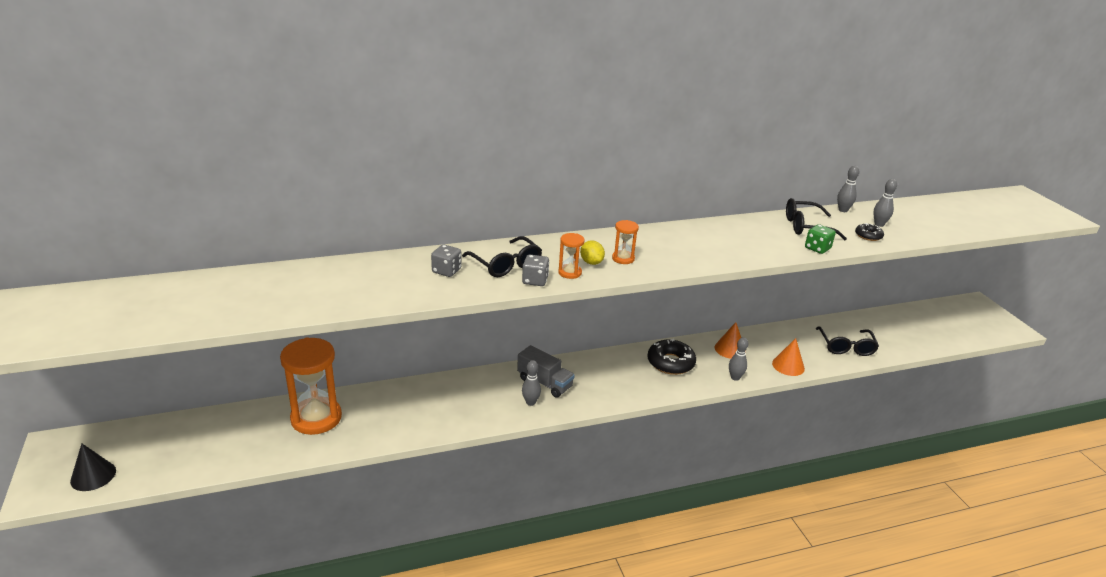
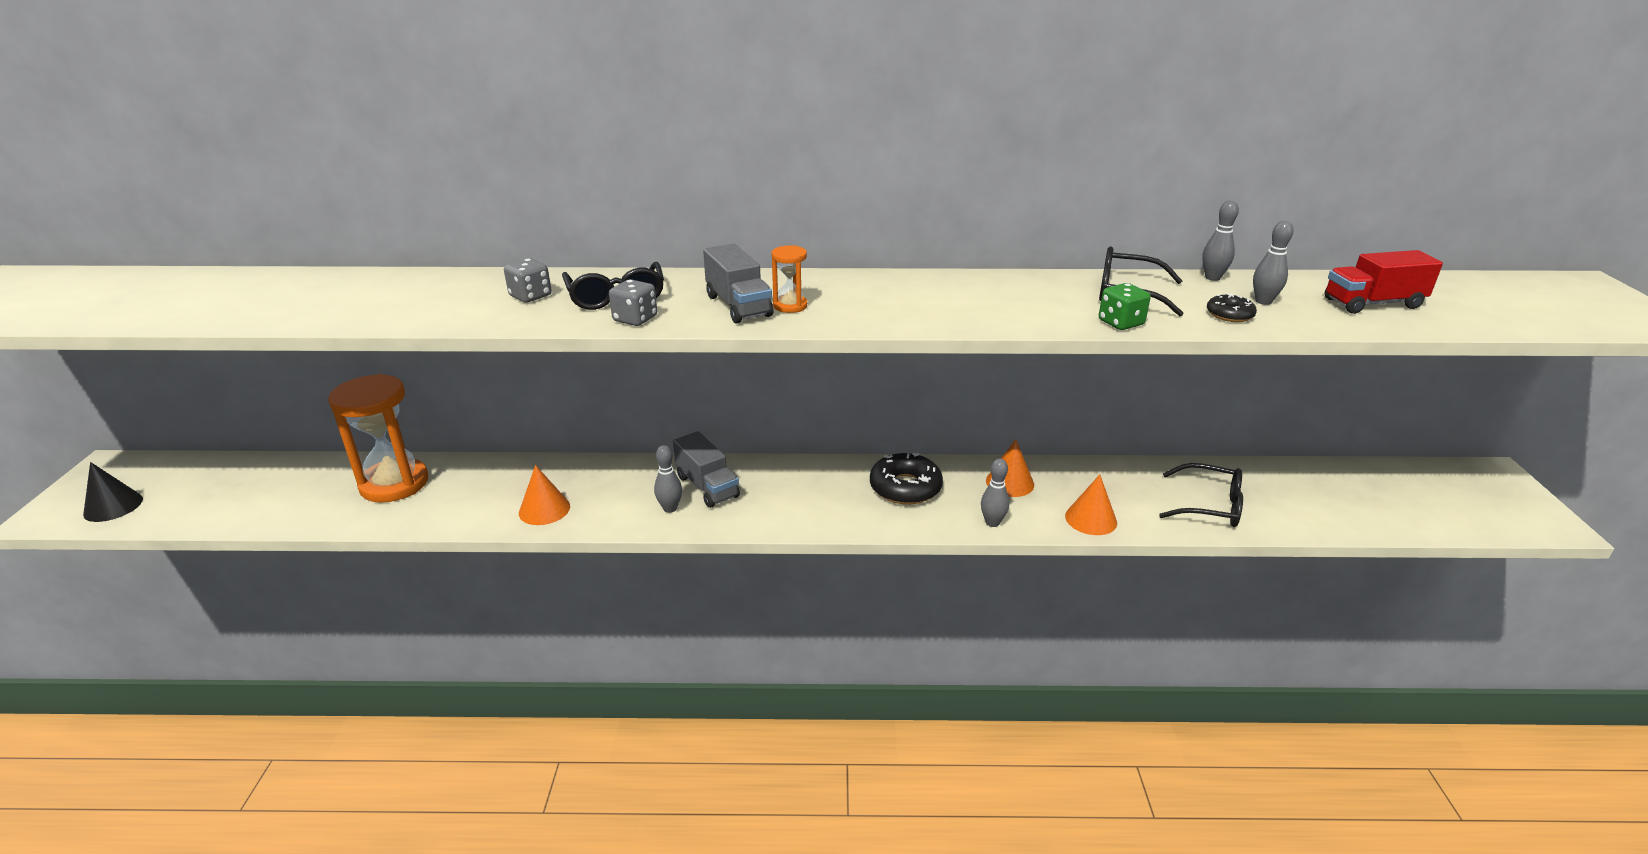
camera: 20 degrees right, 0 degrees up
(444, 418) = (544, 509): none -> orange cone
(570, 273) = (694, 315): orange hourglass -> none
(591, 262) = (738, 306): yellow lemon -> grey truck
(846, 346) = (1208, 506): black glasses -> black glasses turned 90 degrees counterclockwise
(932, 220) = (1372, 303): none -> red truck

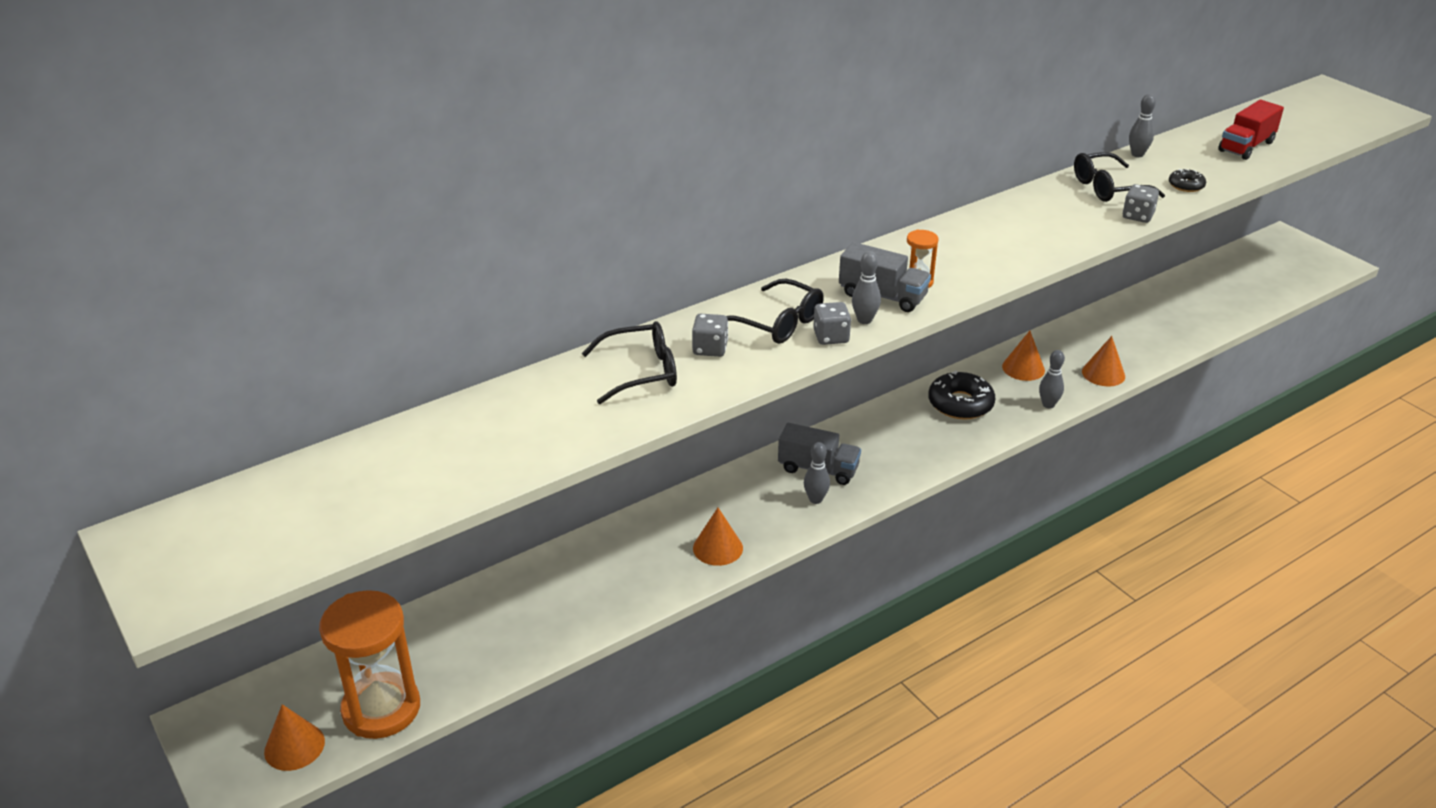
camera: 35 degrees left, 5 degrees up
(113, 506) = (294, 746): black cone -> orange cone
(394, 484) = (548, 591): orange hourglass -> orange hourglass (381, 709)
(1120, 323) = (1137, 216): green dice -> grey dice
(1208, 506) = (1158, 332): black glasses -> black glasses (640, 372)
(1263, 301) = (1189, 166): grey bowling pin -> grey bowling pin (864, 320)

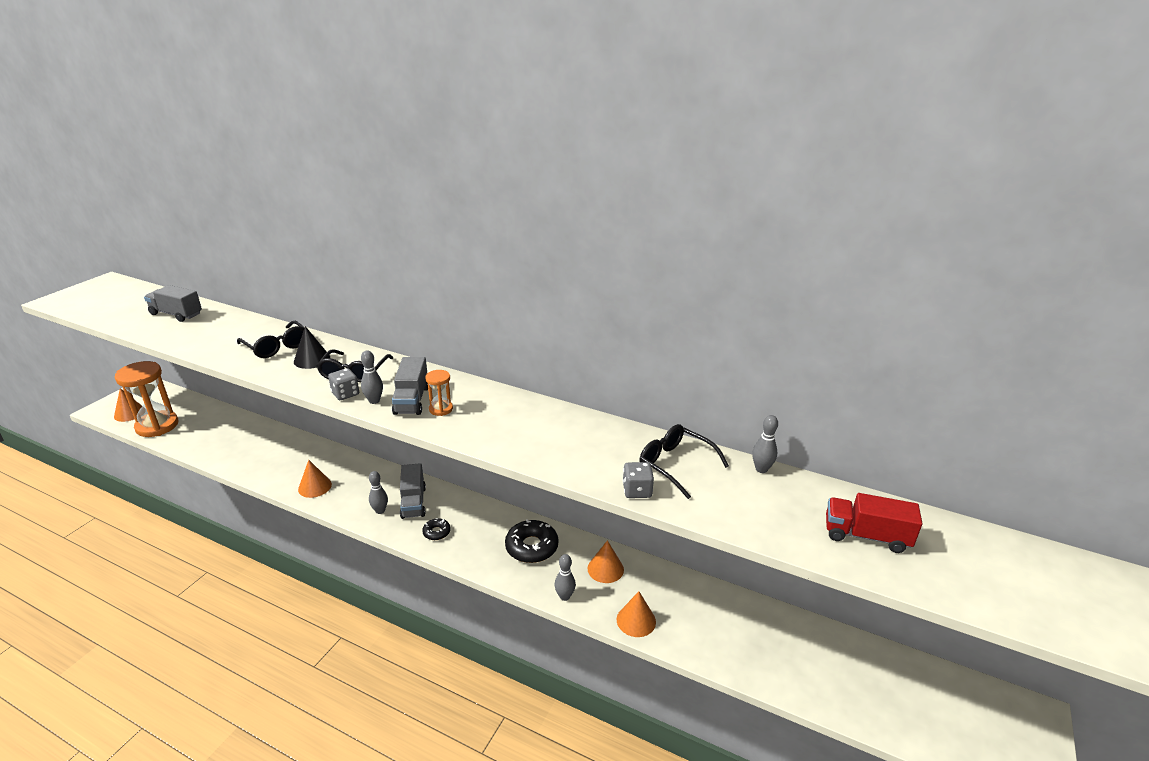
camera: 60 degrees right, 5 degrees down
(412, 457) = (176, 314): none -> grey truck
(710, 349) = (312, 359): grey dice -> black cone
(1186, 185) = (729, 509): black donut -> black donut (436, 532)

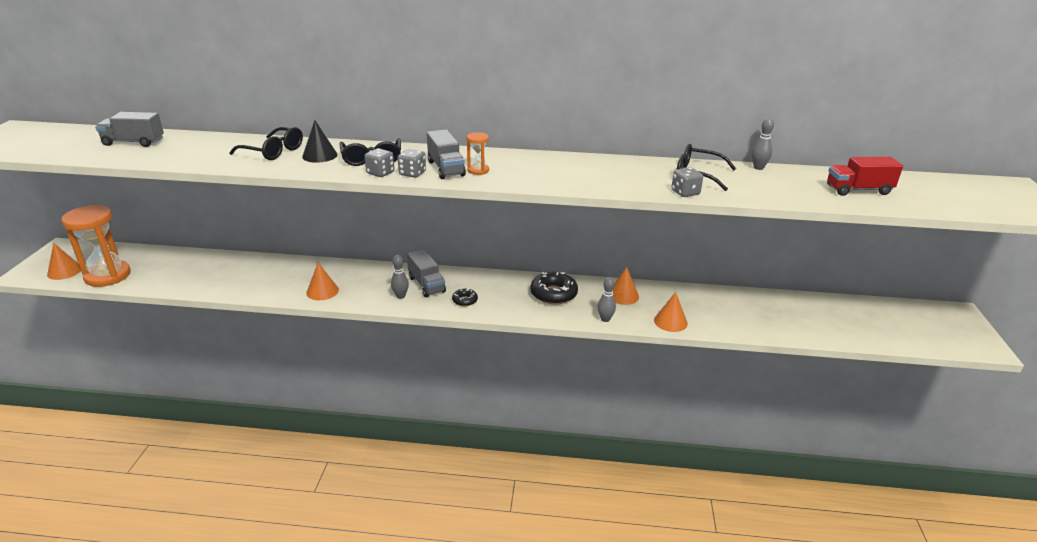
camera: 20 degrees left, 0 degrees up
(374, 401) = (412, 173): grey bowling pin -> grey dice

